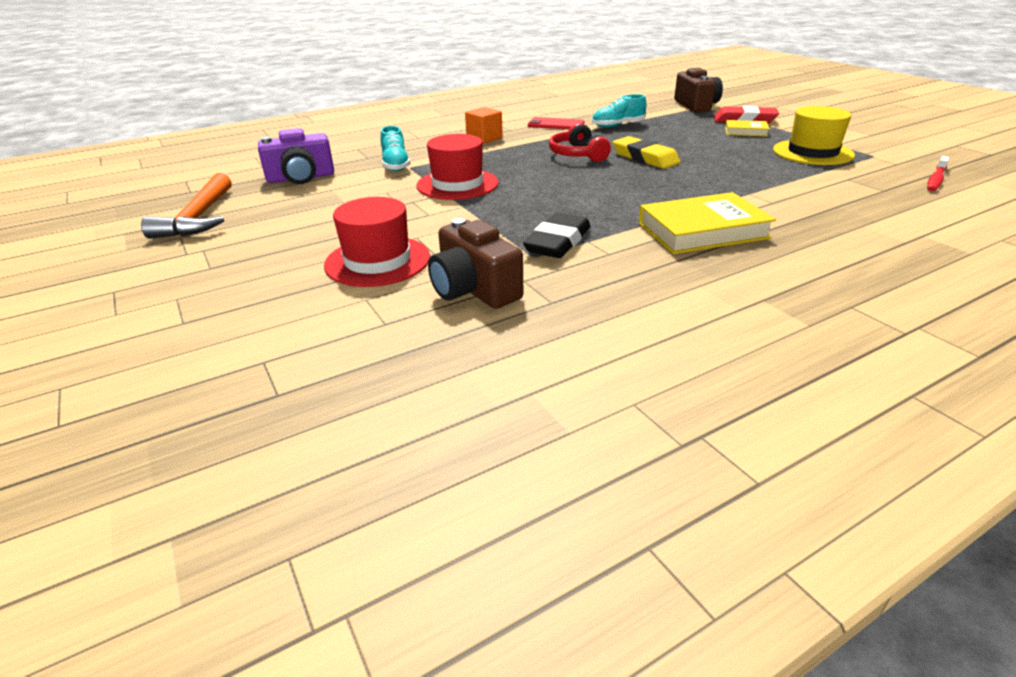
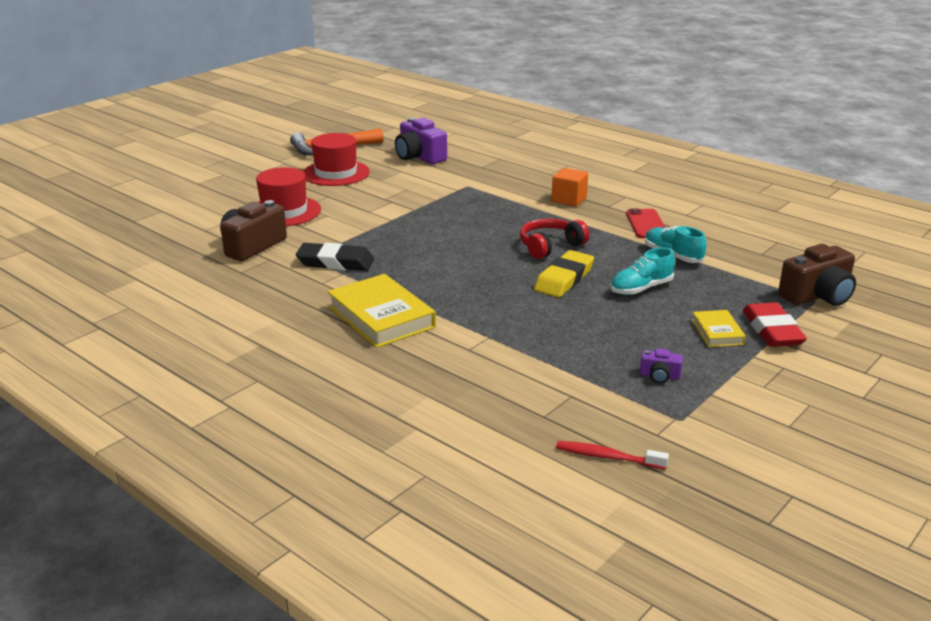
camera: 70 degrees right, 5 degrees down
(395, 165) = (468, 180): turquoise shoe -> turquoise shoe (641, 288)
(457, 184) = (437, 210): red hat -> red hat (336, 173)
(812, 152) = (659, 376): yellow hat -> purple camera

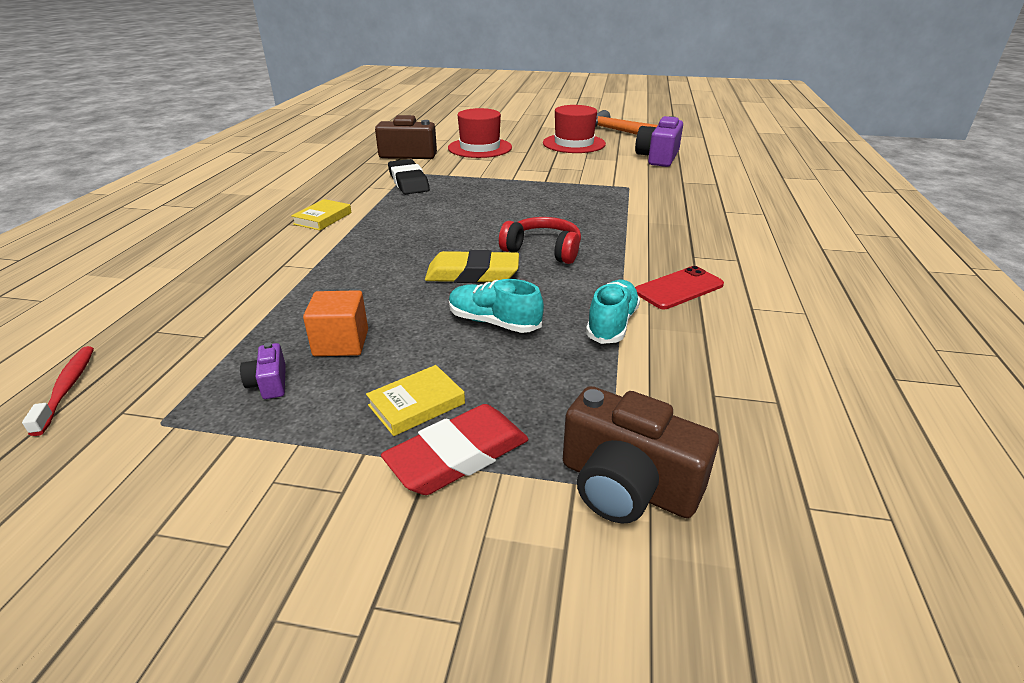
camera: 60 degrees right, 5 degrees up
(381, 317) = (323, 218): yellow book -> yellow book, size x0.53
(569, 200) = (674, 233): orange cube -> orange cube (341, 343)

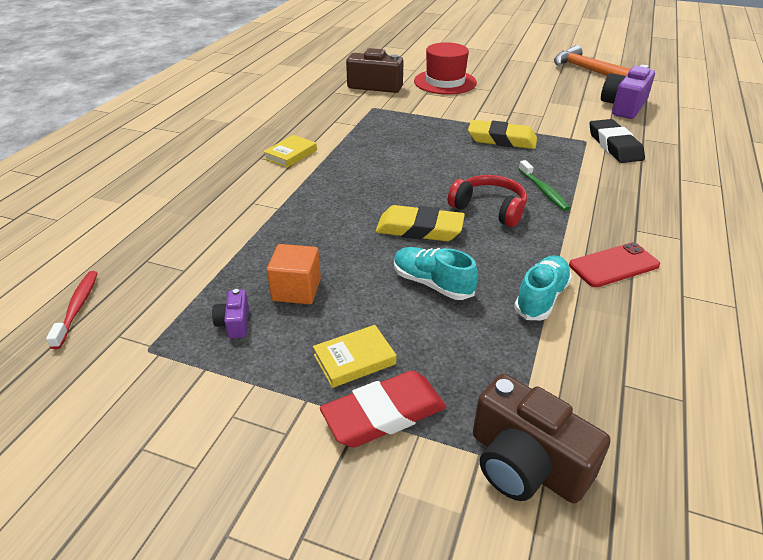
camera: 10 degrees right, 5 degrees up
(408, 182) = (372, 118): black eraser -> black eraser (614, 146)
(545, 191) = (502, 139): none -> yellow eraser
(574, 143) = (539, 83): red hat -> none
(595, 231) = (543, 191): none -> green toothbrush

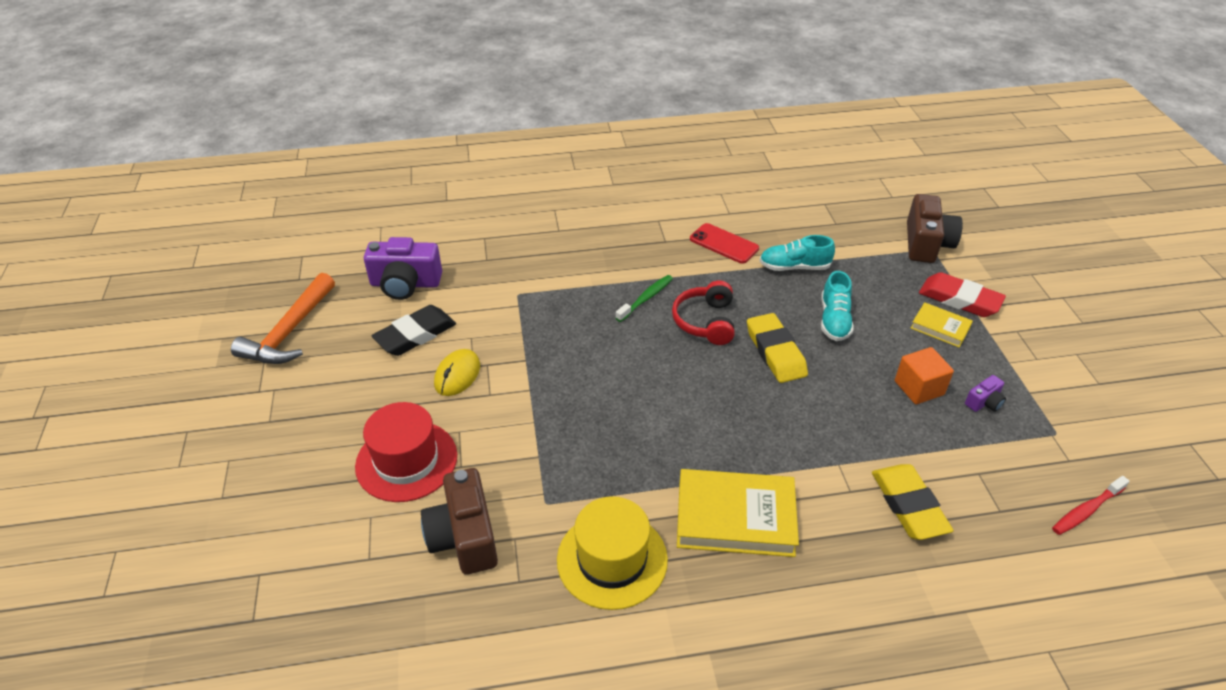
camera: 120 degrees left, 5 degrees up
(290, 154) = (735, 518): yellow book -> yellow book, size x1.89
(314, 114) = (612, 559): none -> yellow hat
(502, 139) = (559, 352): yellow eraser -> yellow eraser (908, 505)
(506, 105) = (457, 375): none -> yellow mouse
(614, 146) = (517, 274): black eraser -> black eraser (415, 335)

